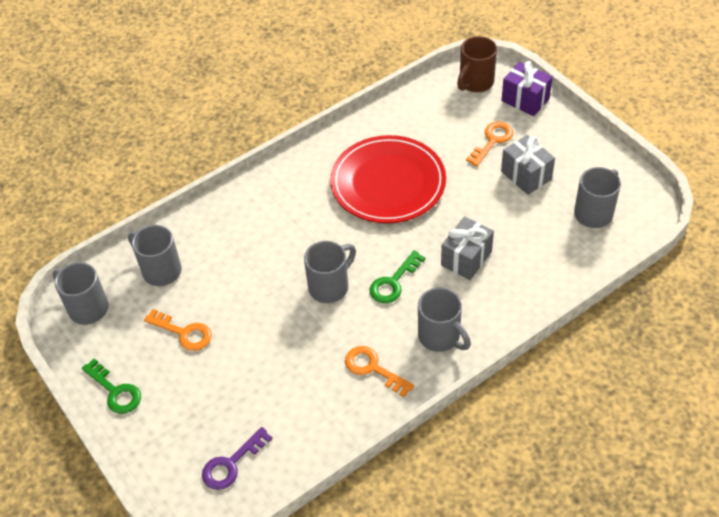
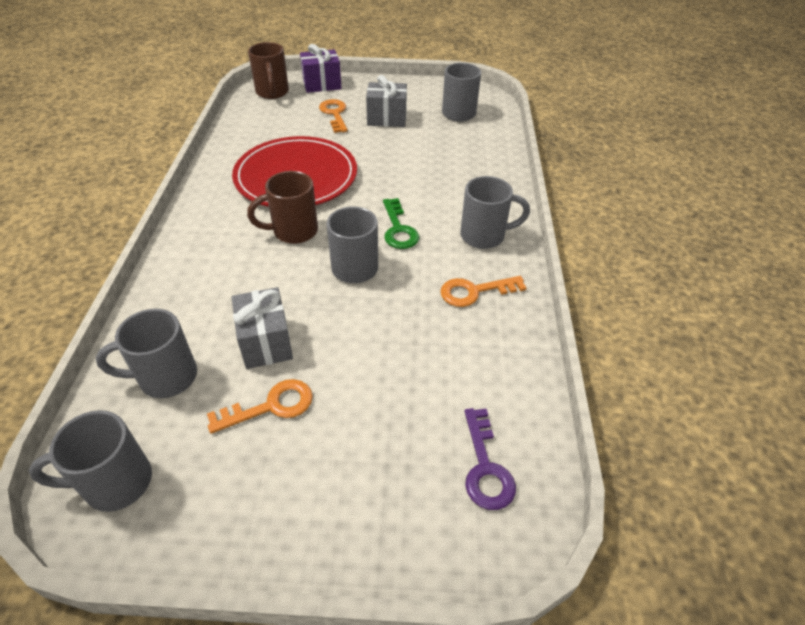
camera: 55 degrees left, 5 degrees down
(115, 391) = (270, 528): green key -> none
(330, 228) = (293, 231): none -> brown mug
(466, 258) = (424, 182): grey gift -> grey gift (266, 342)

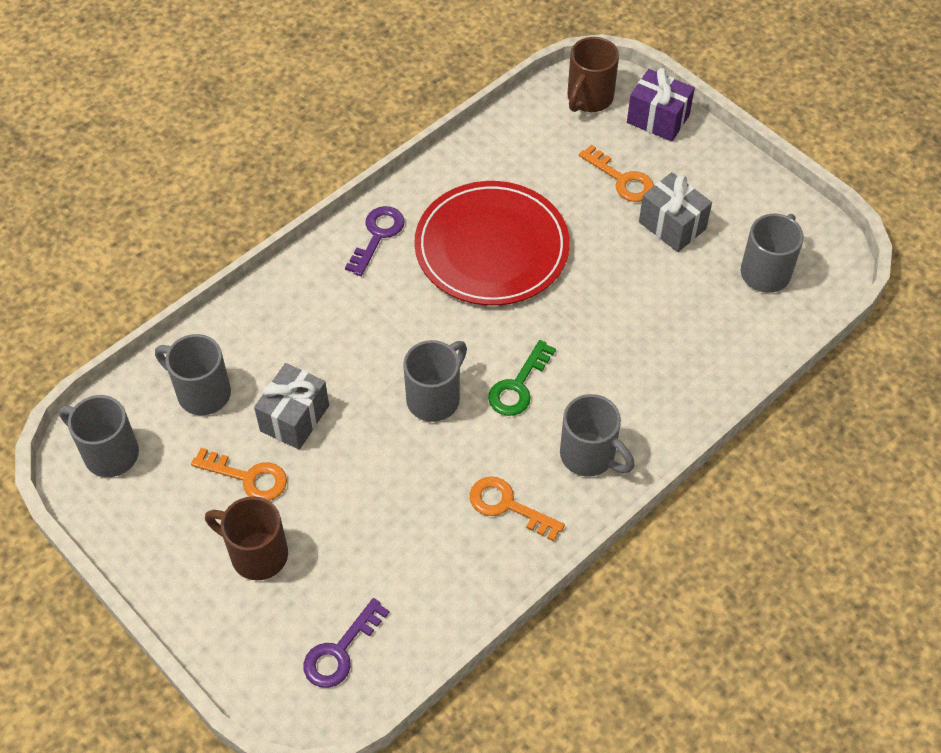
camera: 45 degrees right, 10 degrees up
(210, 209) = (377, 235): none -> purple key
(293, 231) = (423, 317): brown mug -> brown mug (256, 554)
(334, 114) = (622, 179): orange key -> orange key turned 105 degrees clockwise

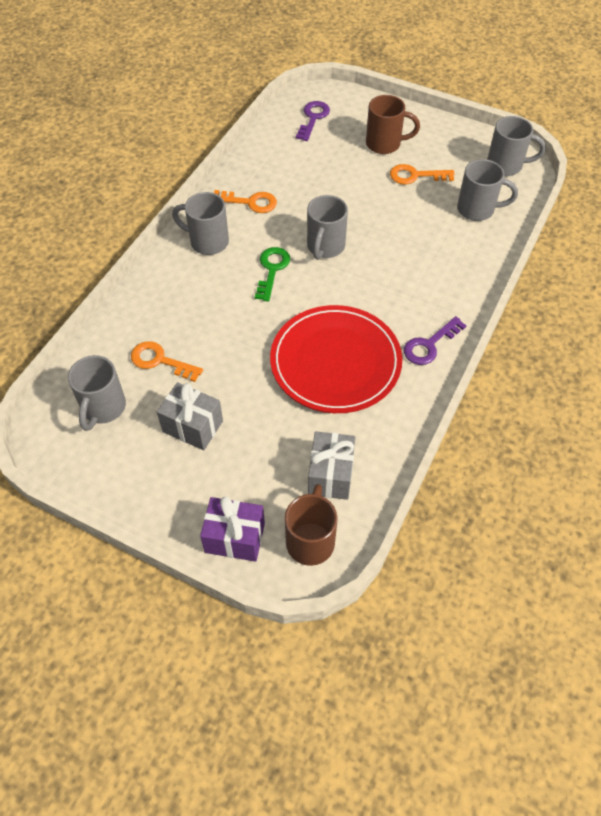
camera: 160 degrees right, 0 degrees up
(294, 418) = (409, 212): grey gift -> grey gift (330, 475)
(377, 235) = (429, 345): purple key -> purple key turned 45 degrees clockwise
(622, 179) = (249, 458): orange key -> orange key (160, 361)

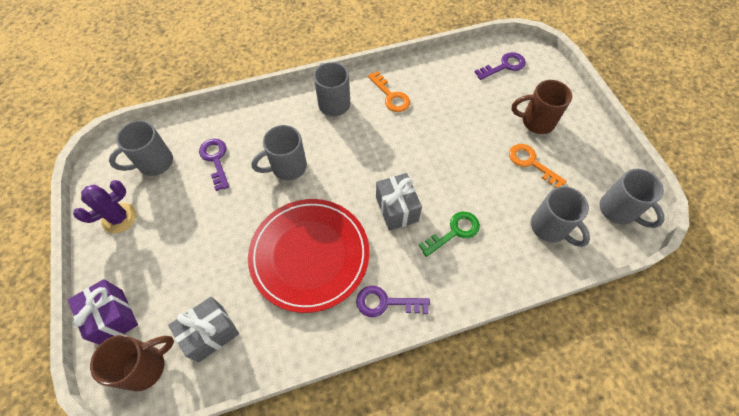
camera: 45 degrees right, 5 degrees up
(133, 472) = (119, 218): none -> purple cactus
(160, 361) = (215, 160): orange key -> purple key
(192, 426) = (181, 219): grey gift -> grey gift (396, 209)
(272, 269) = (349, 154): green key -> green key (454, 232)
(325, 247) = (401, 166): grey mug -> grey mug (287, 167)
(385, 144) = (536, 122): brown mug -> brown mug turned 135 degrees clockwise

